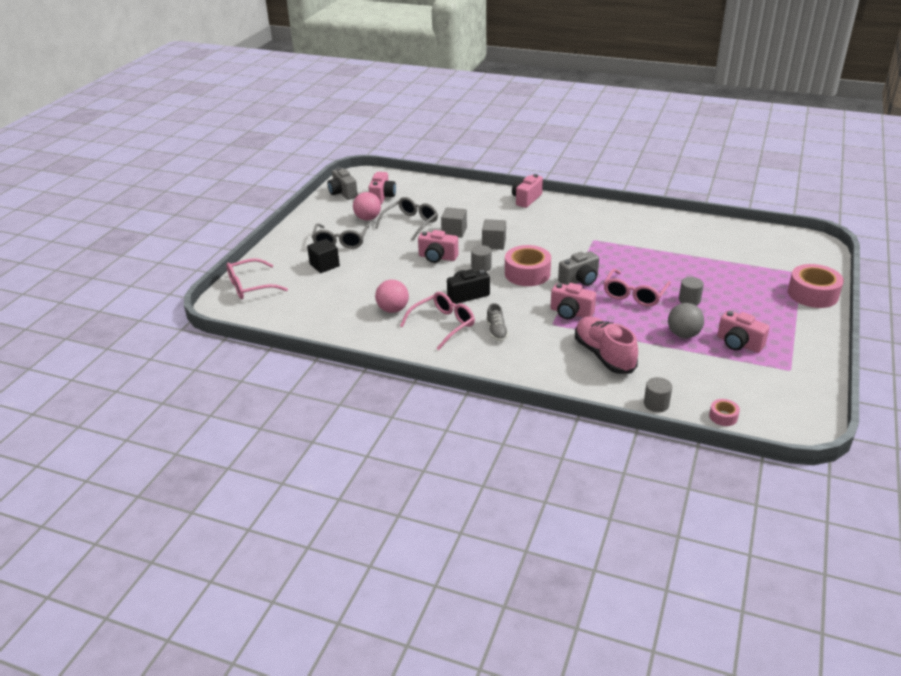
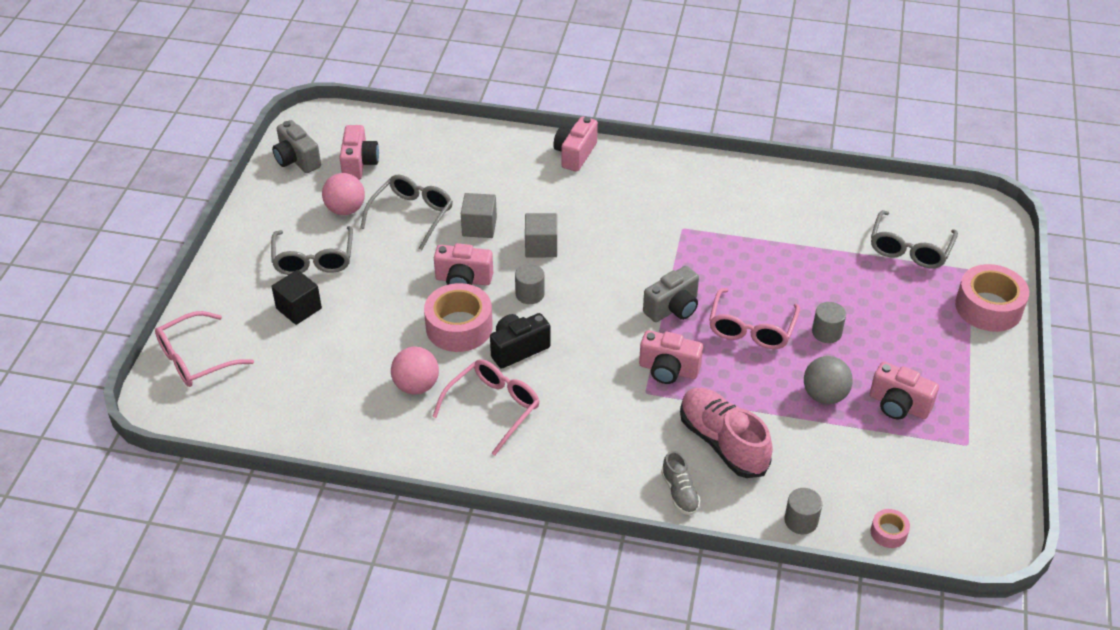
camera: 10 degrees left, 10 degrees up
(496, 331) = (570, 413): grey shoe -> grey shoe (679, 492)
(527, 273) = (597, 301): pink tape -> pink tape (459, 327)
(756, 259) = (909, 249): none -> grey glasses

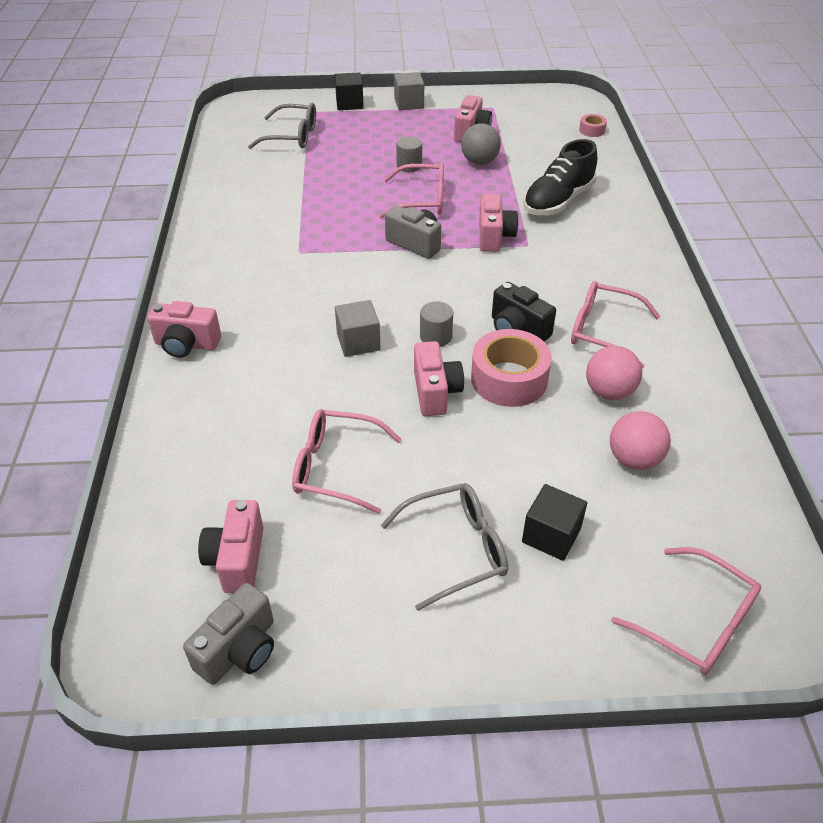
camera: 105 degrees left, 0 degrees up
(345, 209) = (344, 544): pink ball -> pink ball (634, 459)
(359, 164) = (237, 559): pink camera -> pink camera turned 75 degrees counterclockwise
(412, 215) = (335, 467): grey glasses -> pink glasses
(479, 227) = (340, 399): grey cube -> grey cube (409, 103)
(679, 492) = (622, 215): grey shoe -> none
(723, 443) = (558, 201): pink shoe -> black shoe
(801, 521) = (608, 162): grey cylinder -> none
(988, 307) = (349, 104): pink tape -> black cube

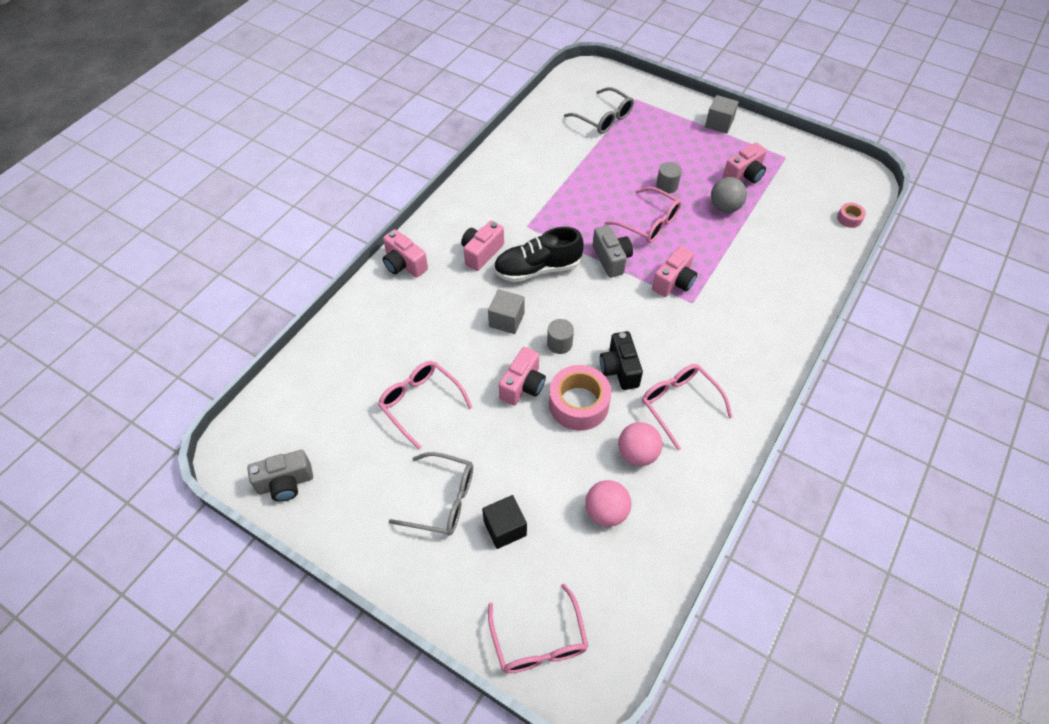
camera: 35 degrees right, 10 degrees up
(237, 559) = (324, 429): pink camera -> pink camera (481, 253)
(349, 104) = (672, 104): black cube -> none
(558, 201) = (753, 274): black shoe -> black shoe (537, 269)

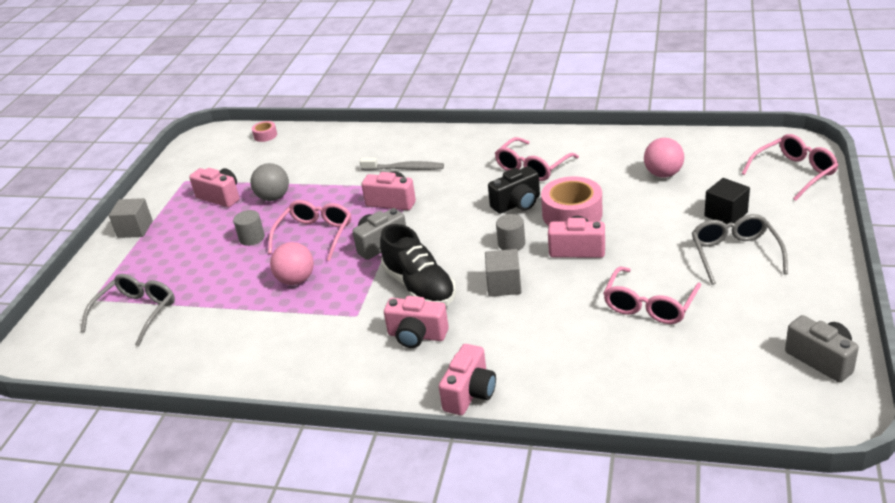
camera: 105 degrees left, 20 degrees down
(637, 454) = (597, 174): pink ball -> pink ball (296, 280)
(729, 305) = (405, 169): none -> grey toothbrush

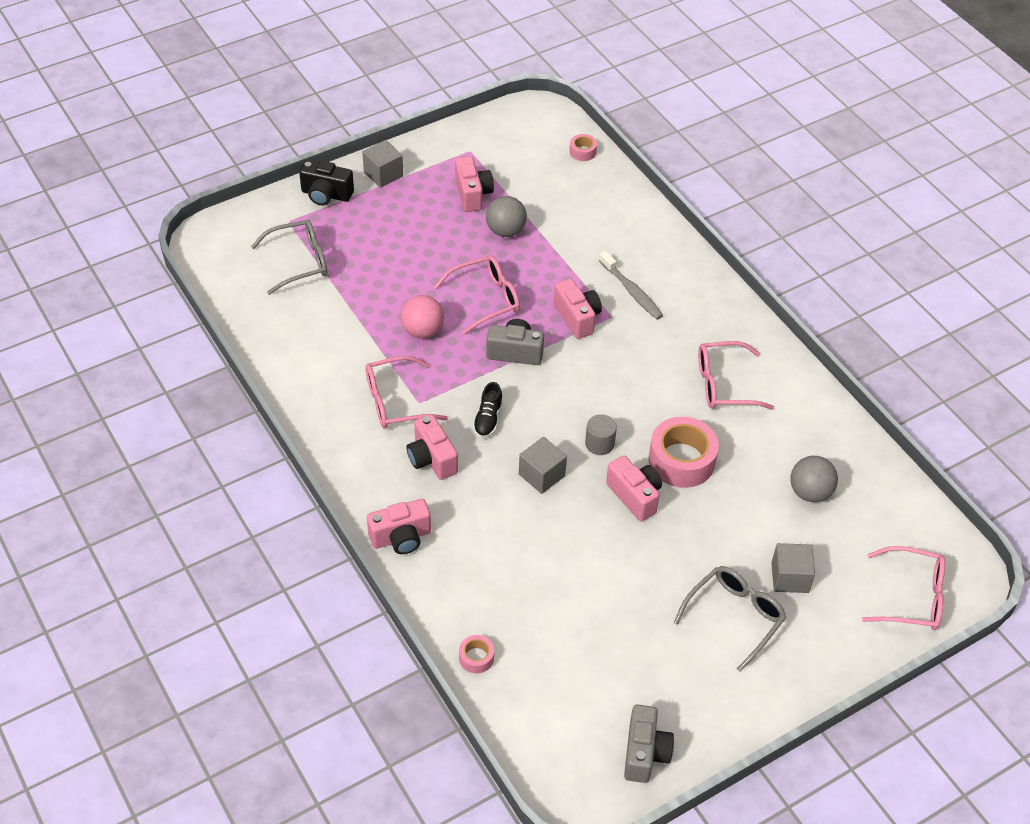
camera: 40 degrees right, 15 degrees up
(252, 238) = (443, 260): grey cylinder -> none
(419, 287) = (488, 419): black shoe -> black shoe, size x0.53
(517, 204) = (659, 410): black camera -> black camera (326, 195)
(637, 410) = (476, 657): none -> pink tape
(649, 305) = (607, 593): pink glasses -> pink glasses (395, 401)
(663, 174) = (810, 492): pink ball -> grey ball
(726, 214) = (790, 577): black cube -> grey cube

